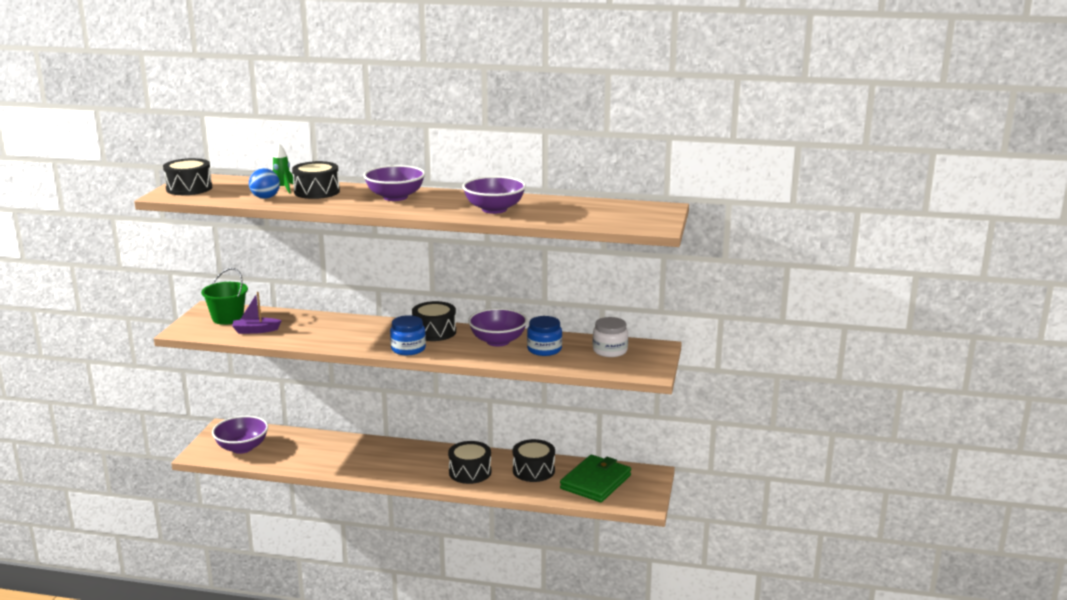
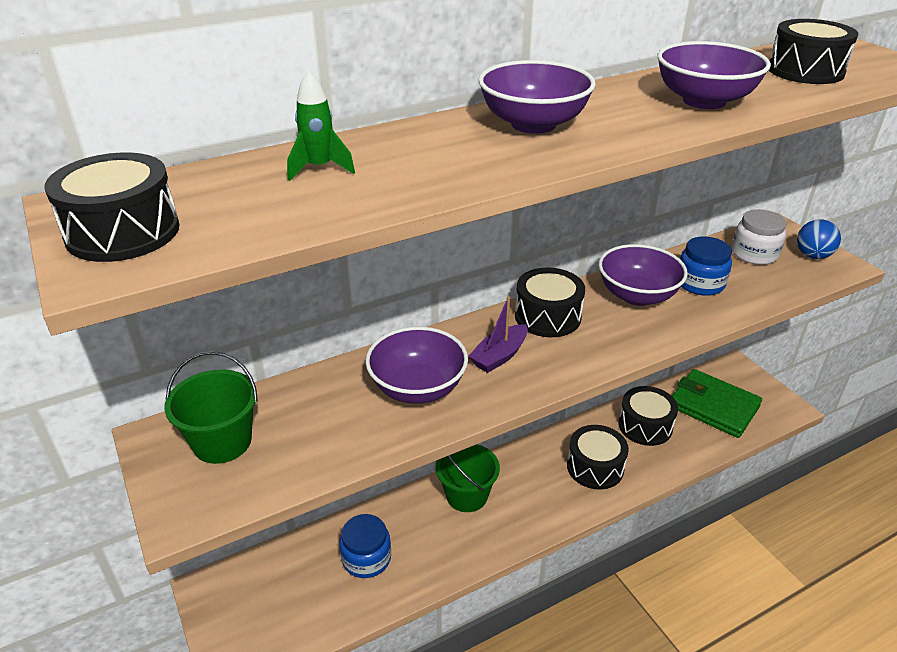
camera: 40 degrees left, 15 degrees up
(242, 448) = (283, 608): purple bowl -> purple bowl (417, 388)
(256, 330) = (310, 442): purple boat -> purple boat (499, 356)
(265, 198) = (335, 198): blue ball -> blue ball (812, 256)
(317, 192) = (392, 154): black drum -> black drum (805, 71)
(383, 451) = (467, 495): none -> green bucket
(408, 349) = (570, 361): blue jar -> blue jar (366, 558)
(595, 482) = (713, 406): green wallet -> green wallet turned 45 degrees counterclockwise

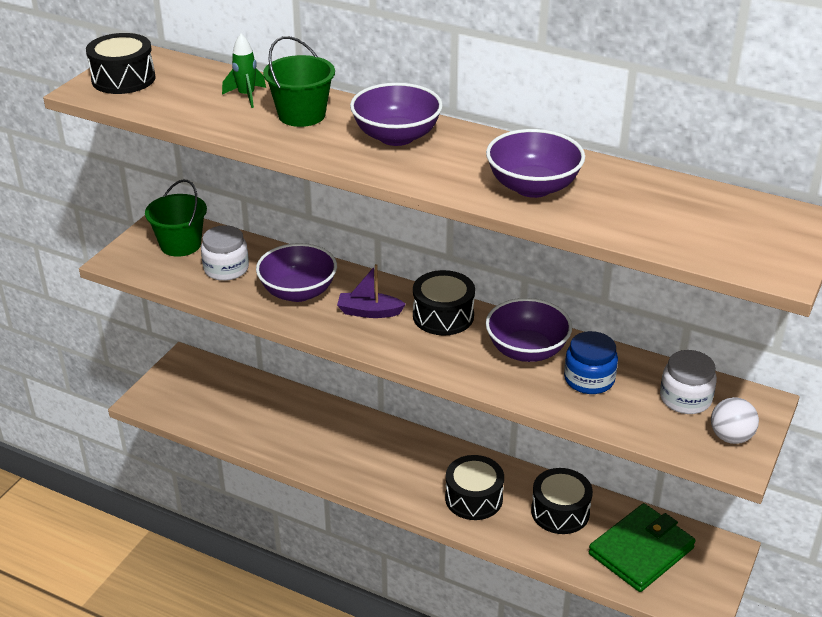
camera: 55 degrees right, 0 degrees up
(315, 424) = (226, 269): none -> white jar
(366, 558) = (267, 416): blue jar -> none
(467, 495) = (370, 438): green bucket -> green bucket (302, 115)
(713, 406) = (641, 551): green wallet -> green wallet turned 45 degrees clockwise
(805, 71) = (679, 217): black drum -> none
(812, 256) = (730, 437): blue ball -> white ball

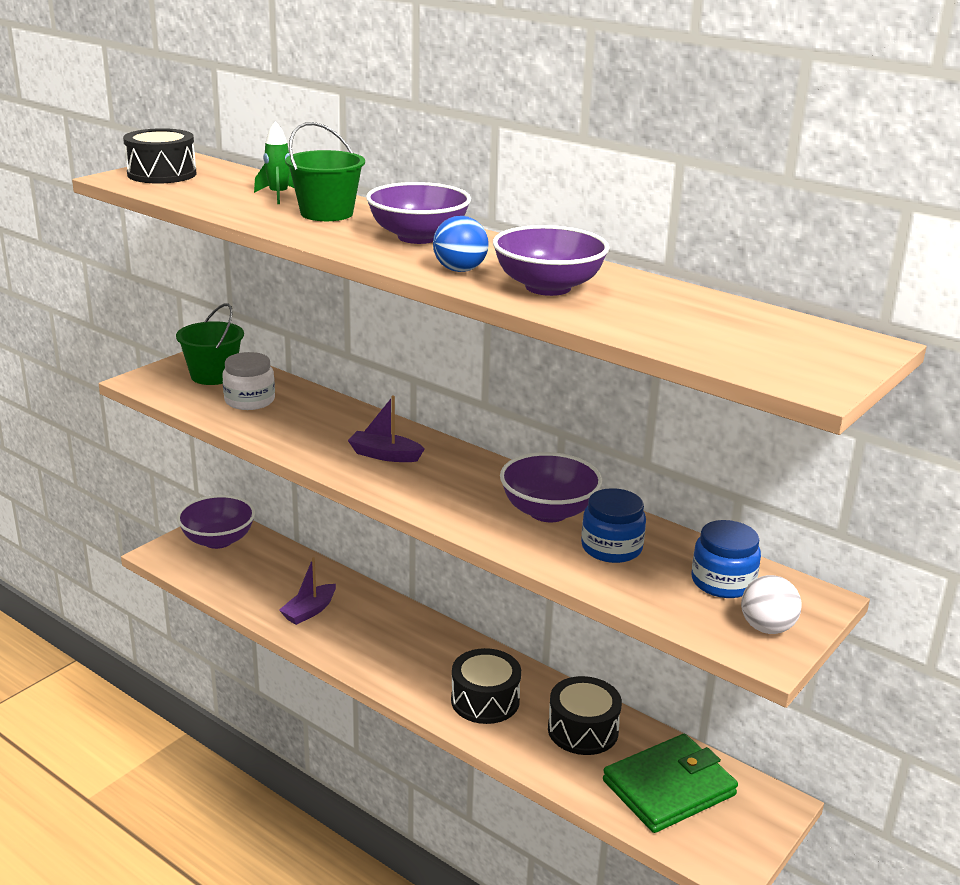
camera: 10 degrees right, 10 degrees down
(297, 438) = (309, 611): none -> purple boat
(298, 292) = (316, 429): purple bowl -> purple bowl (218, 540)
(443, 316) = (466, 469): black drum -> none
(451, 175) = (460, 270): none -> blue ball
(685, 398) = (723, 582): white jar -> blue jar

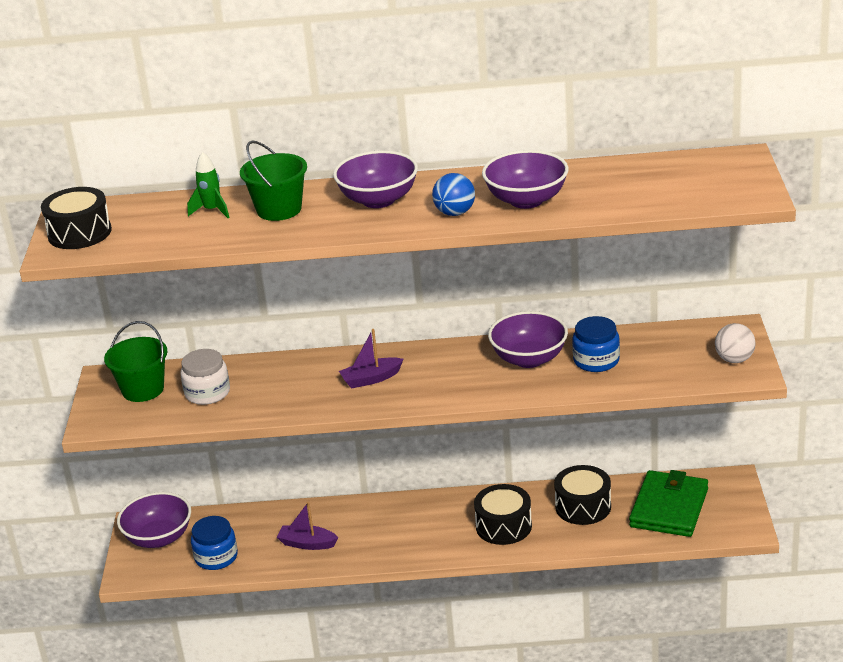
camera: 35 degrees left, 5 degrees up
(309, 611) = (307, 543): purple boat -> purple boat turned 105 degrees clockwise
(723, 582) = (680, 346): blue jar -> blue jar (216, 557)

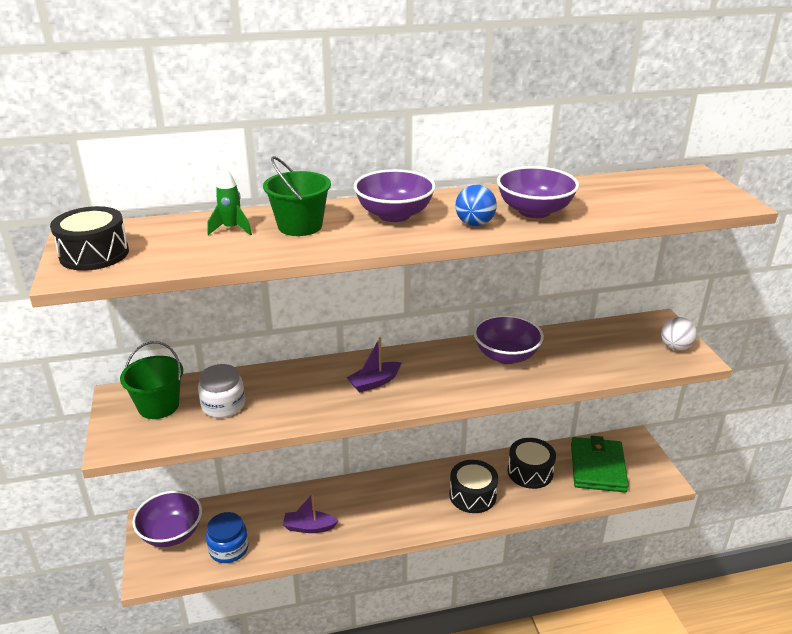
camera: 15 degrees left, 0 degrees up
(596, 360) = (563, 354): blue jar -> none

